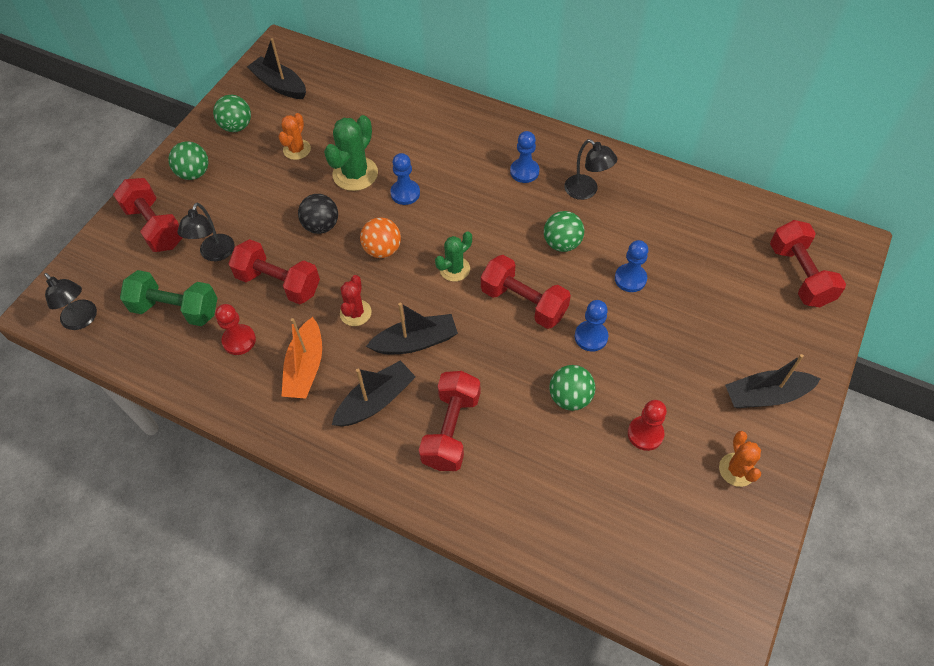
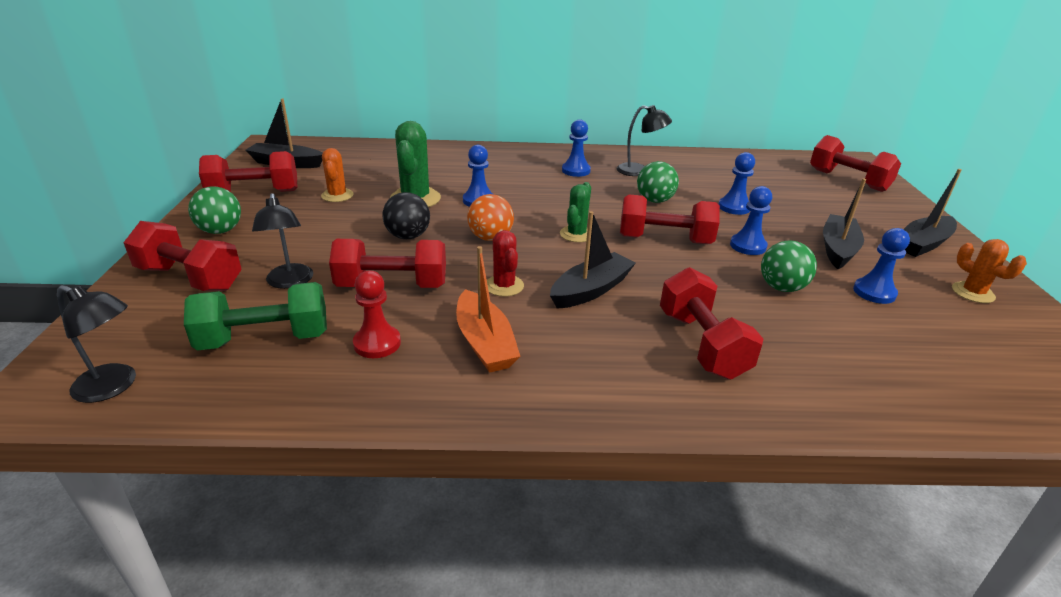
camera: 30 degrees left, 25 degrees down
(236, 126) = (254, 193): green ball -> red dumbbell
(376, 401) = (595, 346): black boat -> black boat (837, 249)
(645, 434) = (874, 292): red pawn -> blue pawn

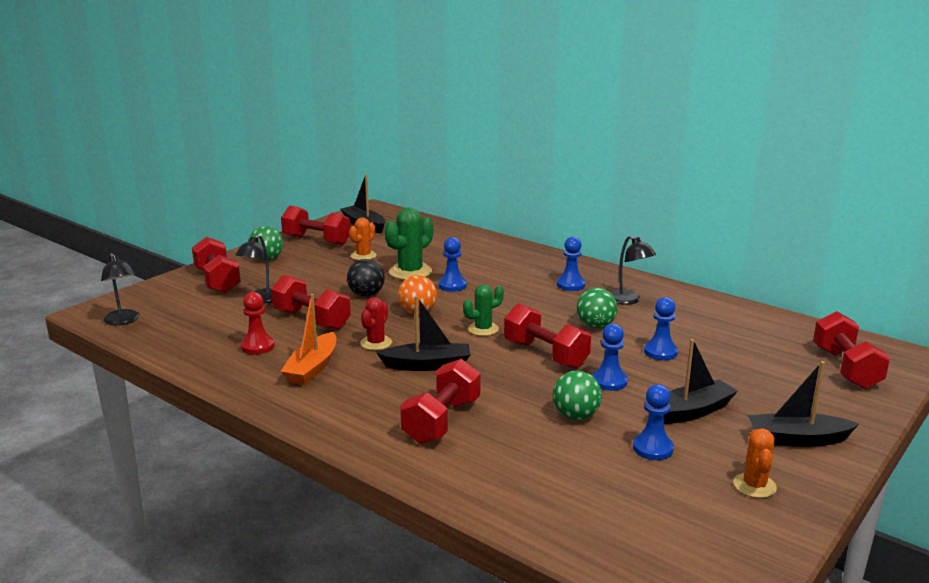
camera: 40 degrees right, 10 degrees down
(265, 339) = (209, 324): green dumbbell -> none

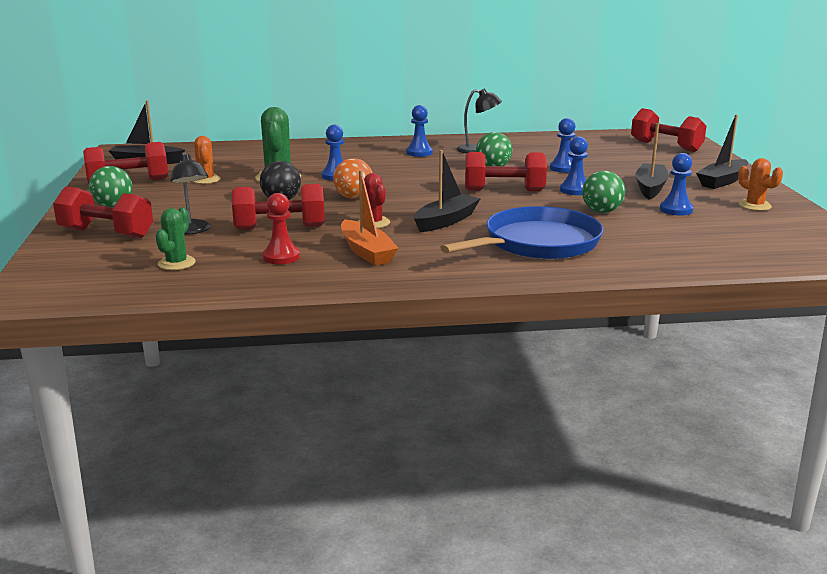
camera: 45 degrees left, 0 degrees up
(123, 321) = (86, 288): black lamp -> none
(441, 421) = (537, 243): red dumbbell -> blue pan
(483, 329) = (428, 191): green cactus -> green cactus (176, 263)

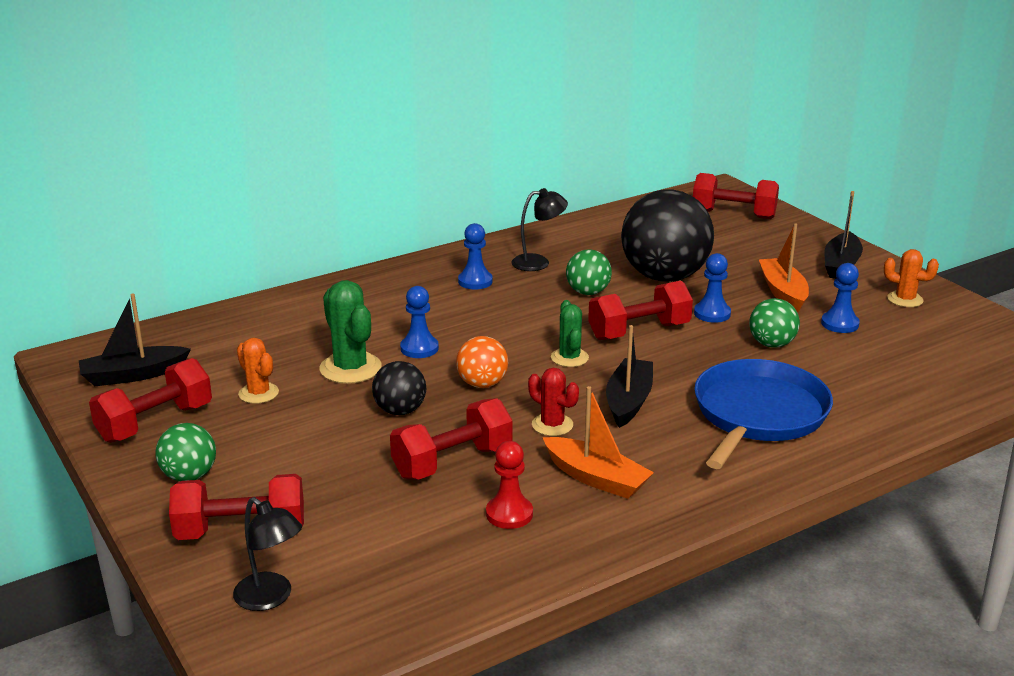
camera: 25 degrees left, 5 degrees up
(176, 263) = (396, 561): green cactus -> green cactus (569, 358)
(192, 231) = (350, 496): black lamp -> black lamp (271, 598)
(563, 168) = (664, 277): blue pawn -> black ball
(650, 188) = (783, 292): black boat -> orange boat

